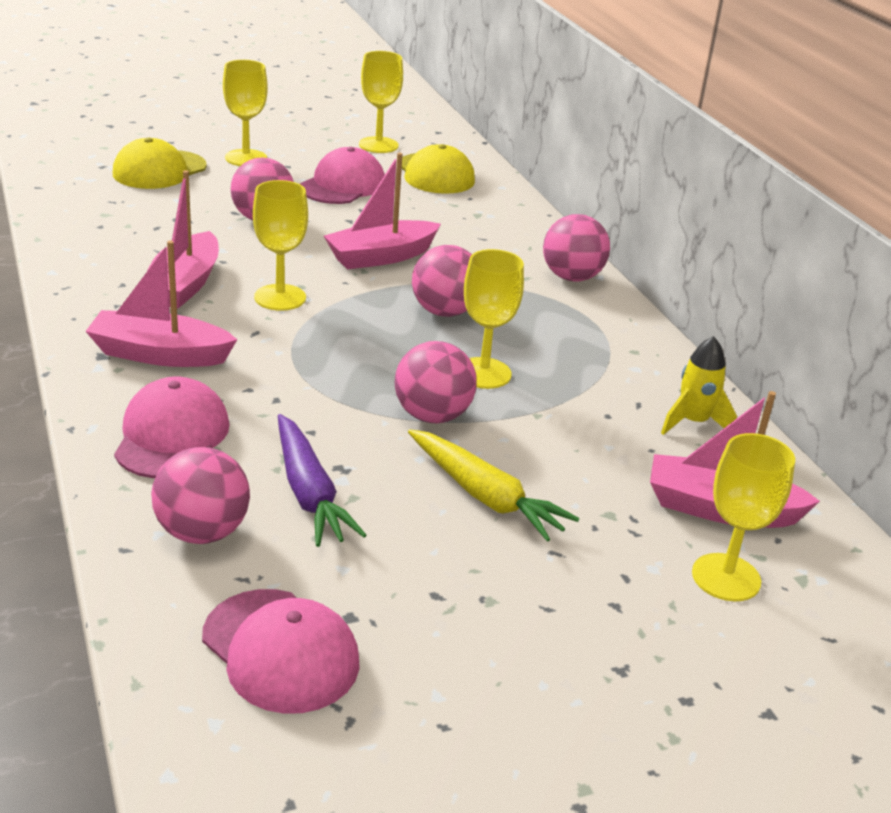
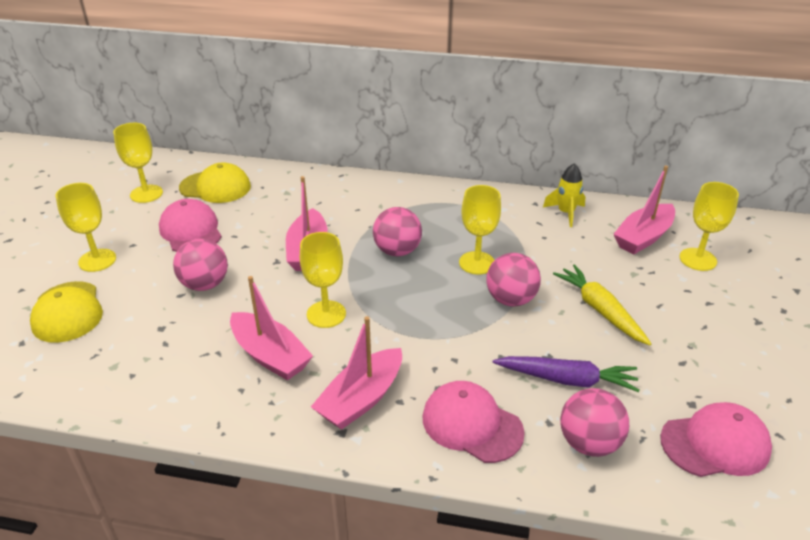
camera: 55 degrees left, 5 degrees up
(485, 496) = (600, 310): yellow carrot -> yellow carrot turned 105 degrees counterclockwise
(571, 277) = (393, 190): pink ball -> none

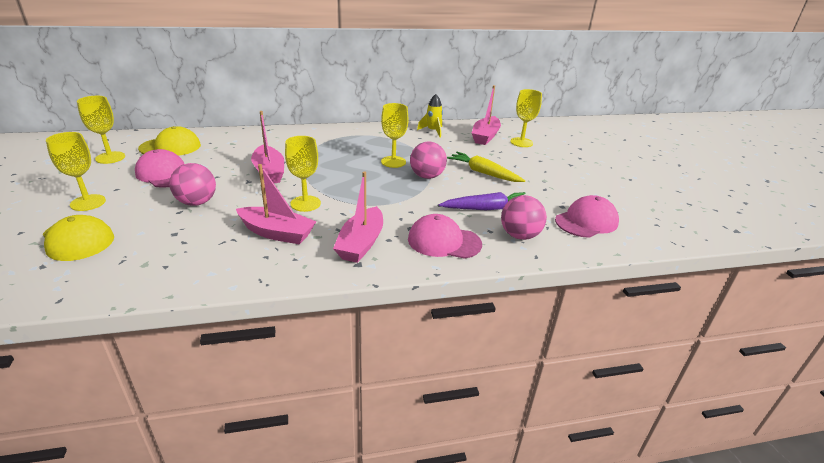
camera: 25 degrees left, 5 degrees down
(397, 251) = (335, 163): pink ball -> none

